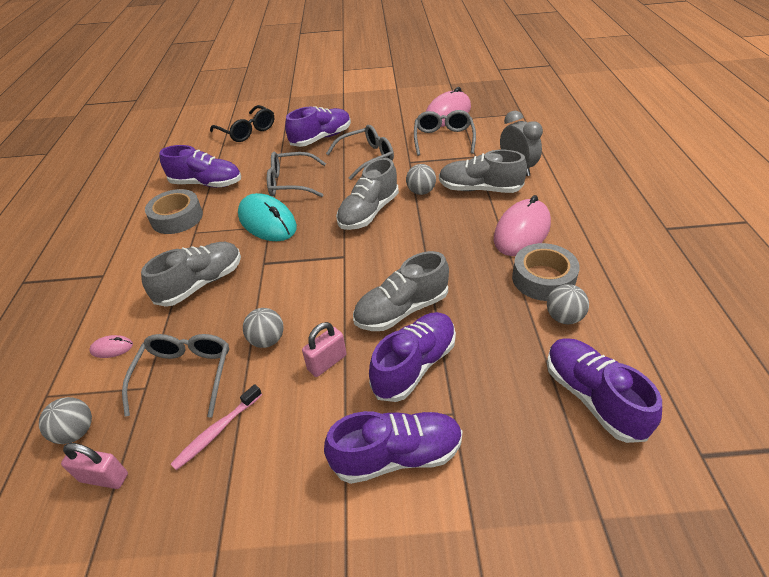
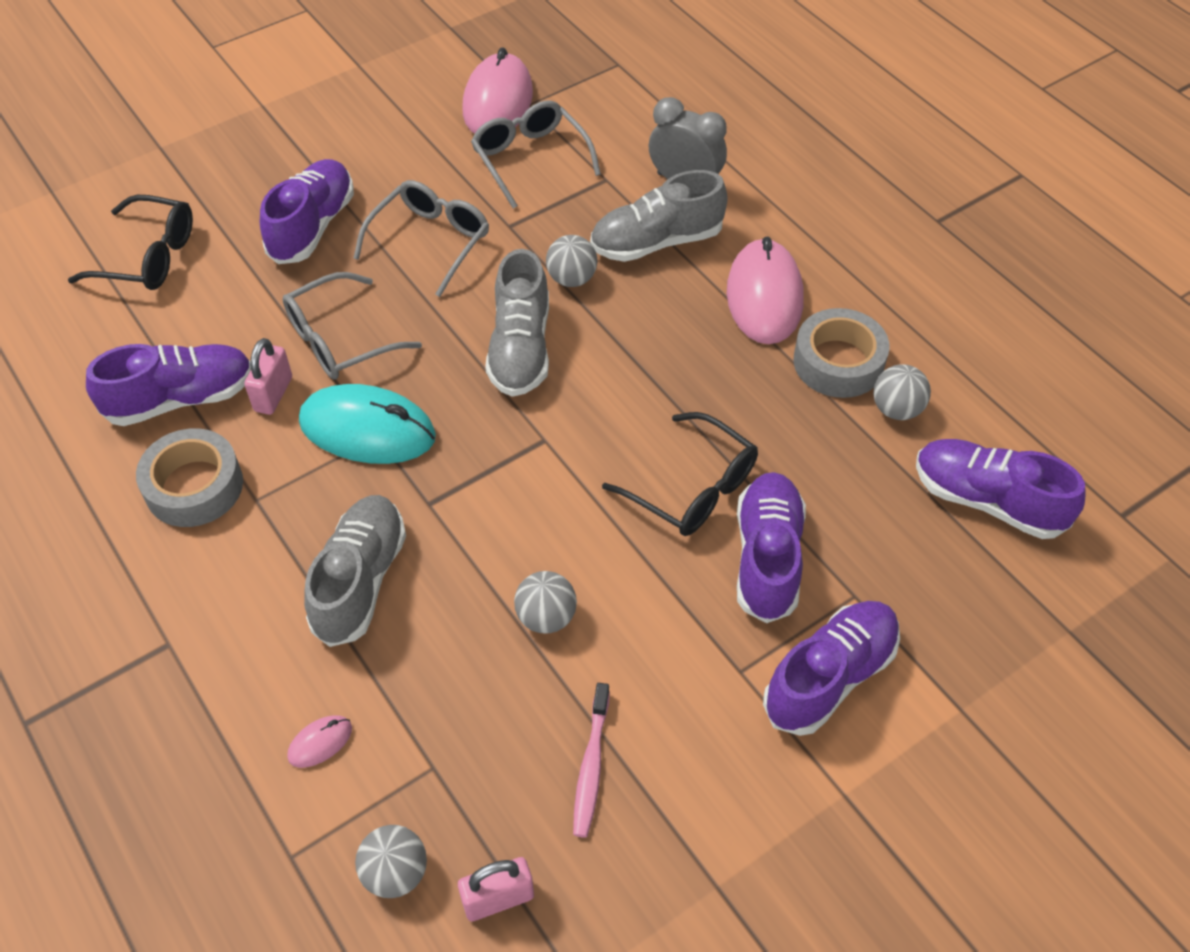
camera: 35 degrees left, 10 degrees up
(185, 374) = (474, 721): grey glasses -> none
(327, 362) = (655, 608): pink padlock -> pink padlock (273, 394)
(401, 310) = (693, 488): grey shoe -> black glasses

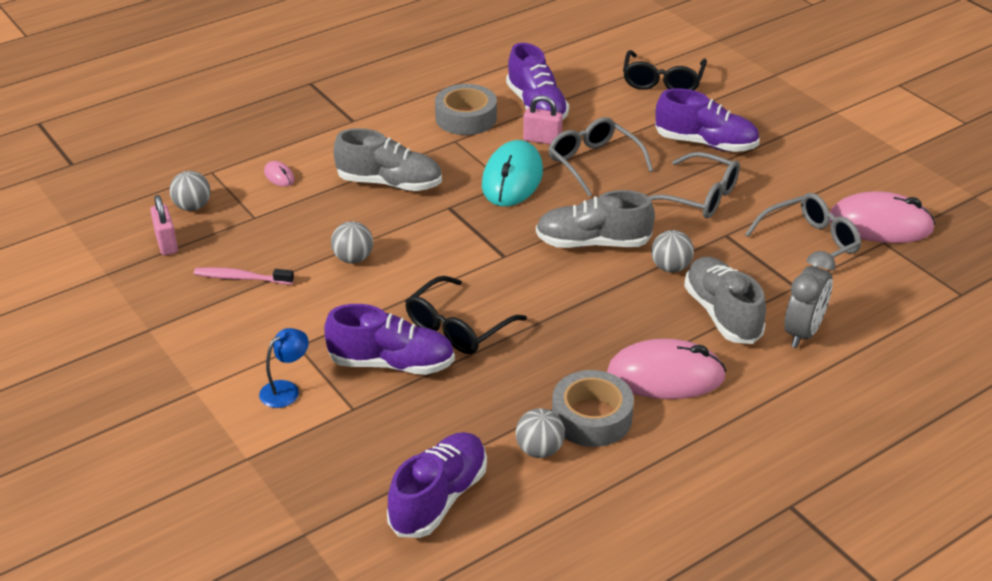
camera: 90 degrees right, 15 degrees down
(830, 677) = (286, 390): purple shoe -> blue lamp

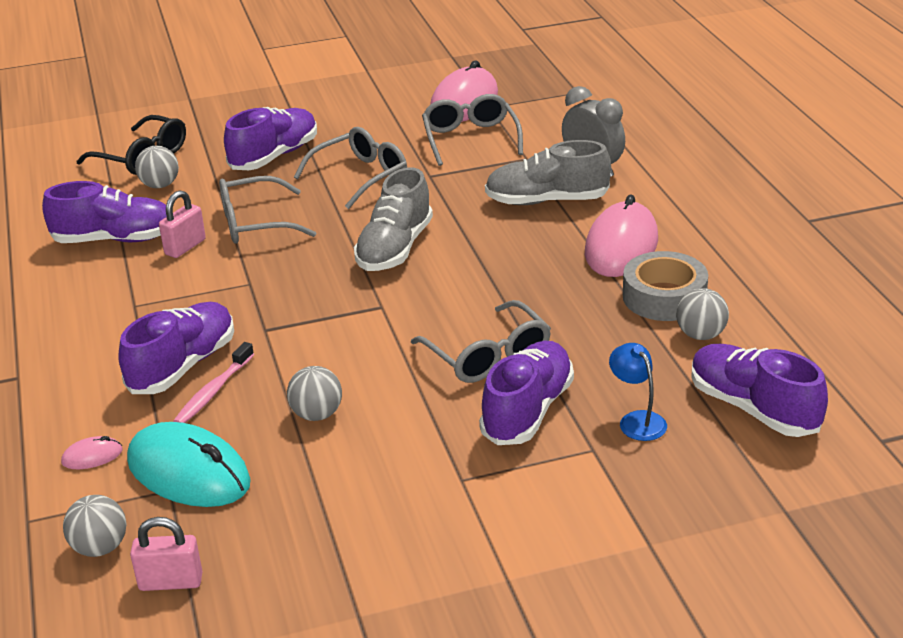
camera: 70 degrees left, 5 degrees down
(241, 278) = (297, 515): pink toothbrush -> pink toothbrush (213, 392)
(286, 390) = (539, 498): blue lamp -> blue lamp (637, 420)
(390, 183) = (183, 366): grey shoe -> purple shoe
(457, 327) = (488, 356): black glasses -> grey glasses
(466, 118) = (93, 290): grey tape -> none
(512, 179) = (244, 278): turquoise mouse -> turquoise mouse (188, 473)
(670, 267) = (462, 213): grey ball -> grey ball (160, 185)

